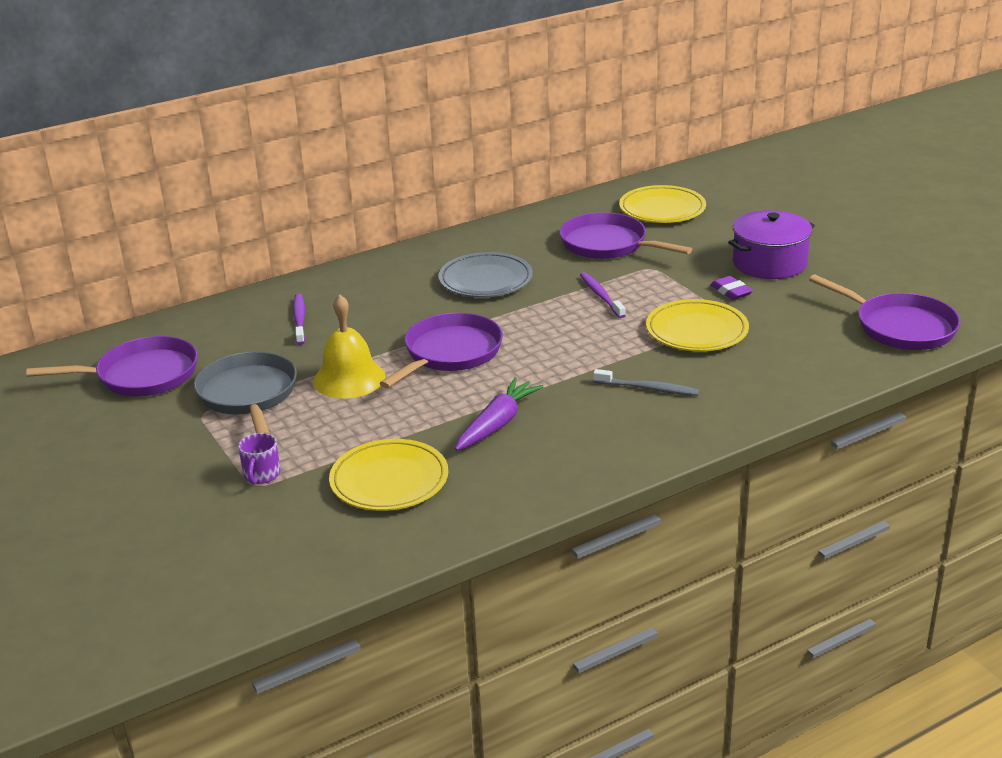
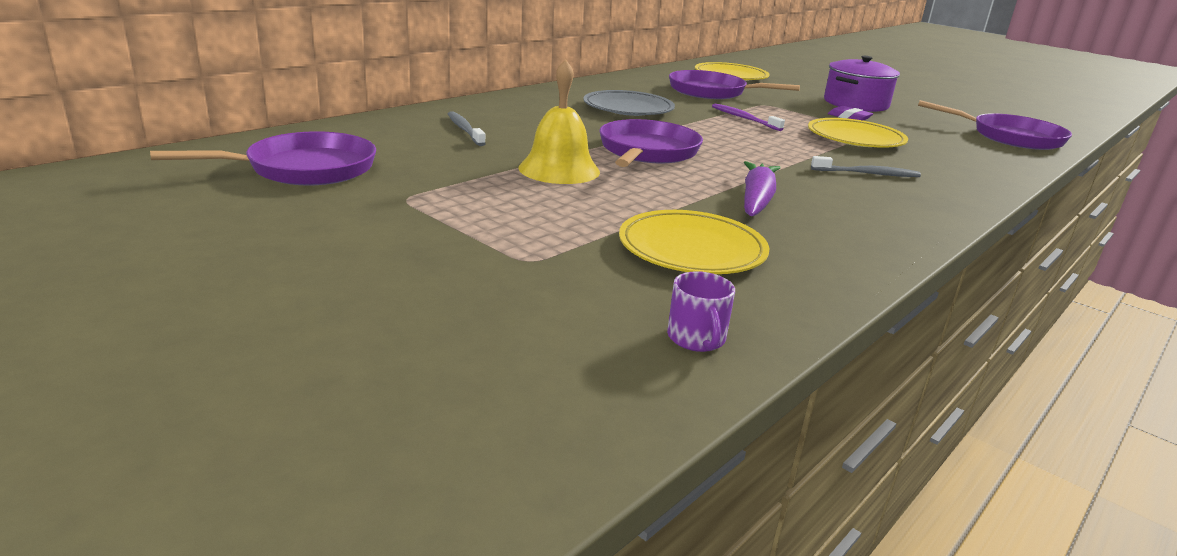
camera: 20 degrees left, 5 degrees down
(249, 395) = (453, 183): grey pan -> none
(261, 475) = (527, 250): purple mug -> purple mug (696, 339)
(299, 319) = (465, 130): purple toothbrush -> grey toothbrush

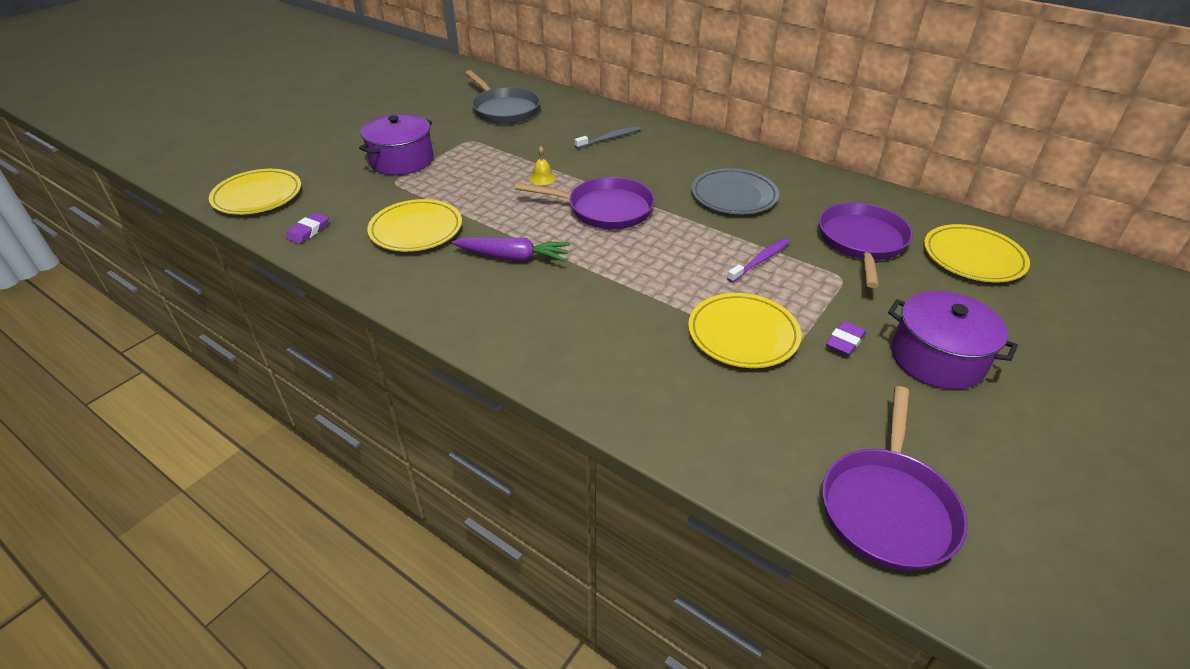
camera: 85 degrees right, 15 degrees up
(304, 169) = (504, 109): purple pan -> grey pan
(447, 251) = (402, 160): none -> purple pot
(535, 411) = (257, 196): none -> yellow plate
(559, 169) = (542, 178): yellow bell -> yellow bell, size x0.47
(696, 339) = (308, 231): purple mug -> purple eraser
(867, 173) = (614, 326): grey toothbrush -> none

